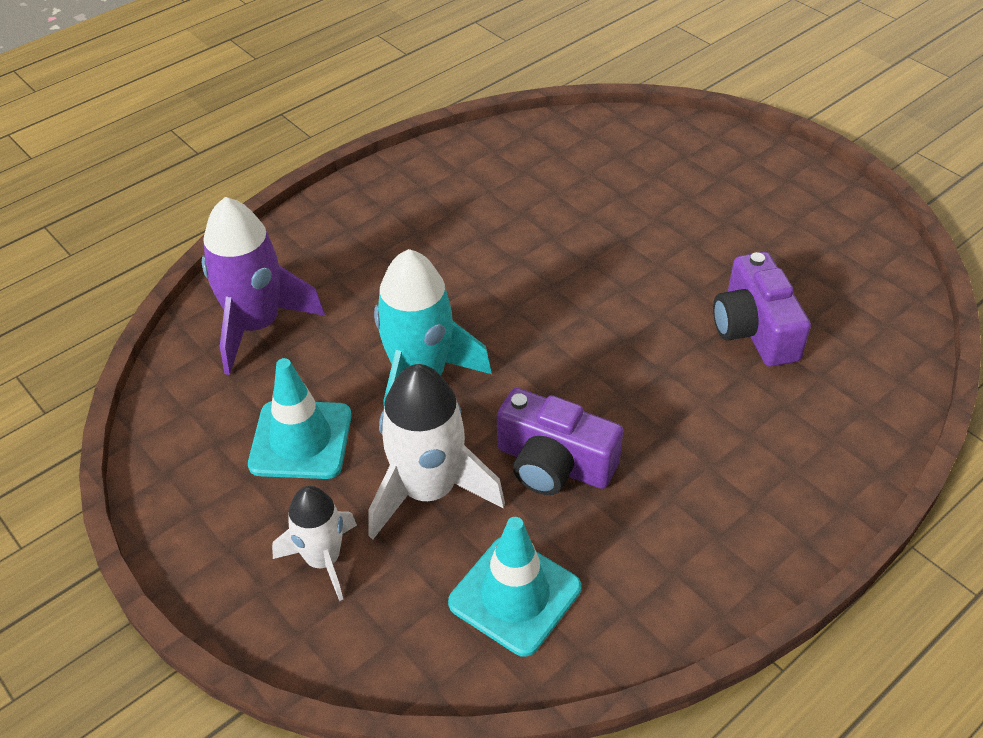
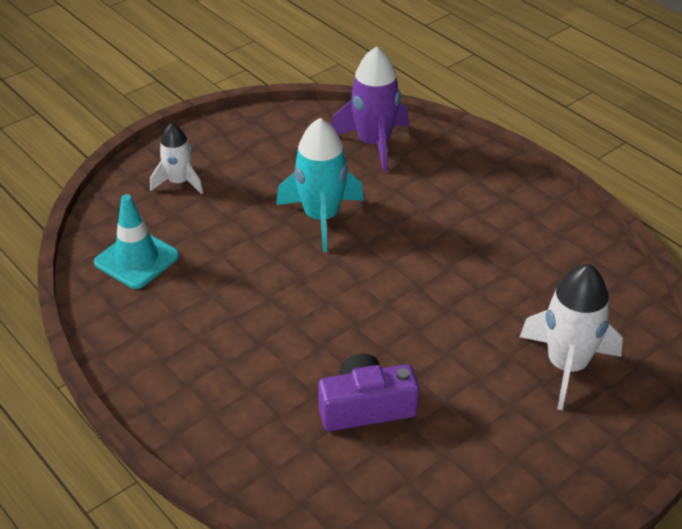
camera: 90 degrees right, 5 degrees down
(301, 440) = (271, 168): turquoise traffic cone -> none
(428, 490) = (223, 223): white rocket -> white rocket (567, 366)
(554, 463) = (237, 280): purple camera -> none

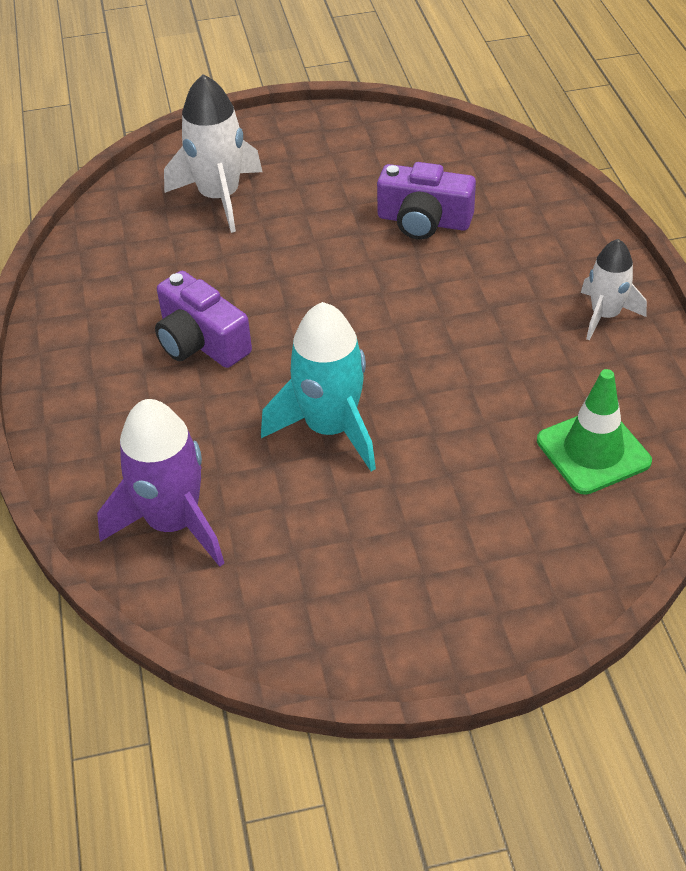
camera: 150 degrees left, 5 degrees up
(137, 259) = (593, 451): turquoise traffic cone -> green traffic cone
(179, 182) = (490, 559): white rocket -> white rocket (605, 315)
(457, 241) = (201, 342): none -> purple camera

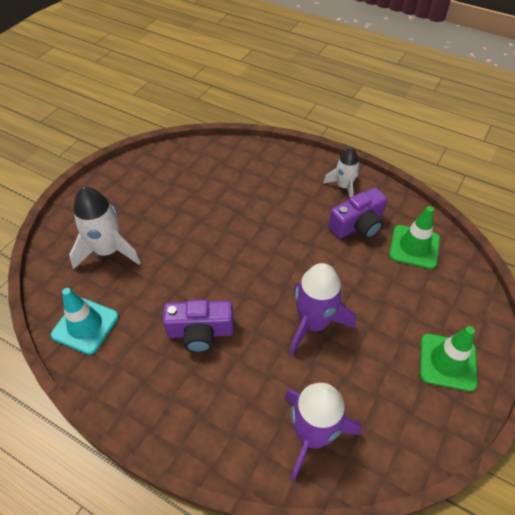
camera: 50 degrees left, 5 degrees up
(106, 253) = (85, 325): none -> turquoise traffic cone
(330, 428) = (313, 323): turquoise rocket -> purple rocket
(424, 221) = (221, 195): purple camera -> purple camera (358, 225)
(429, 596) = (447, 362): none -> green traffic cone

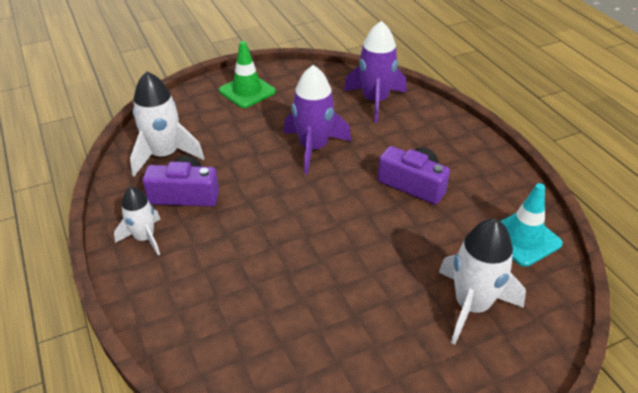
camera: 145 degrees left, 10 degrees down
(414, 247) = (165, 155): green traffic cone -> white rocket

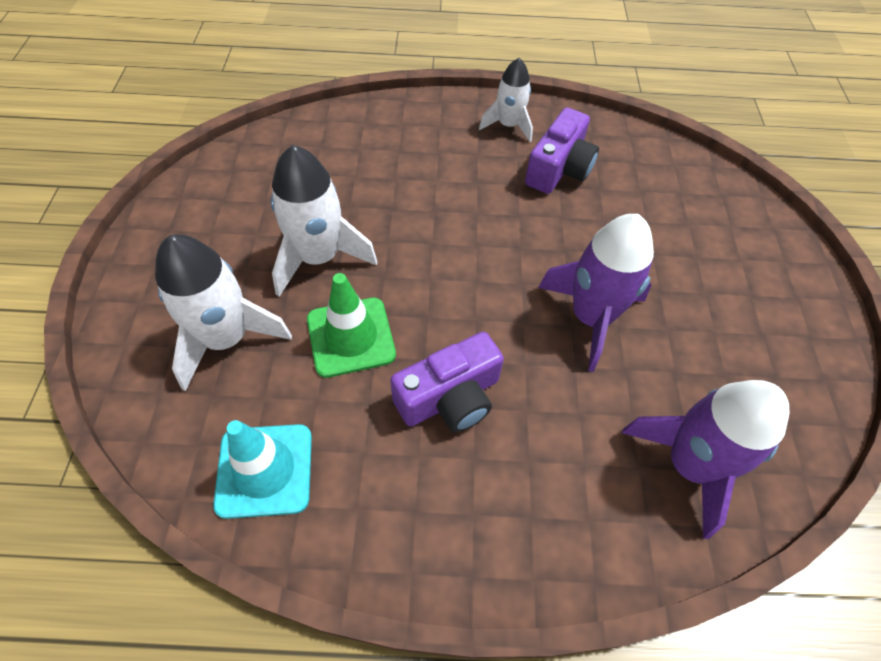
camera: 115 degrees right, 15 degrees up
(165, 155) = (642, 171): white rocket -> white rocket (319, 257)
(247, 91) = (772, 296): green traffic cone -> green traffic cone (351, 337)

